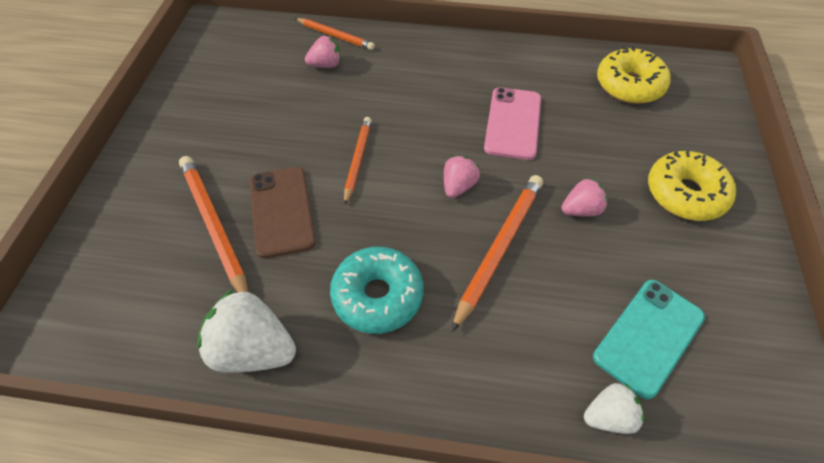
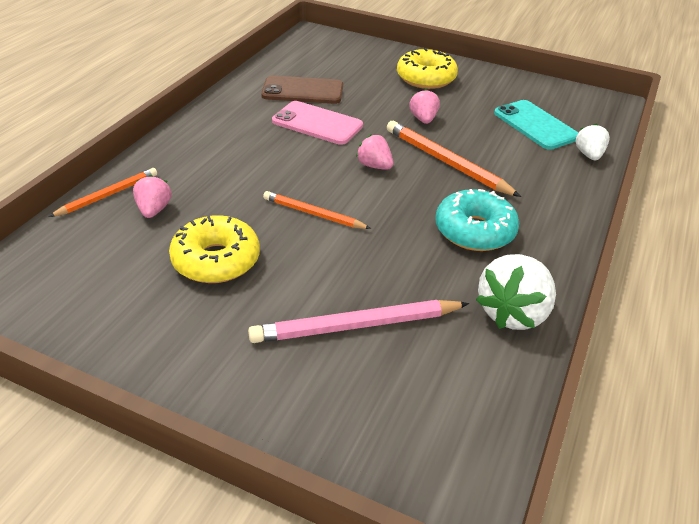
camera: 75 degrees left, 15 degrees down
(215, 225) = (355, 325): orange pencil -> pink pencil
(282, 211) = (357, 273): brown phone -> brown phone (302, 91)
(629, 85) = (308, 65): yellow donut -> yellow donut (216, 260)

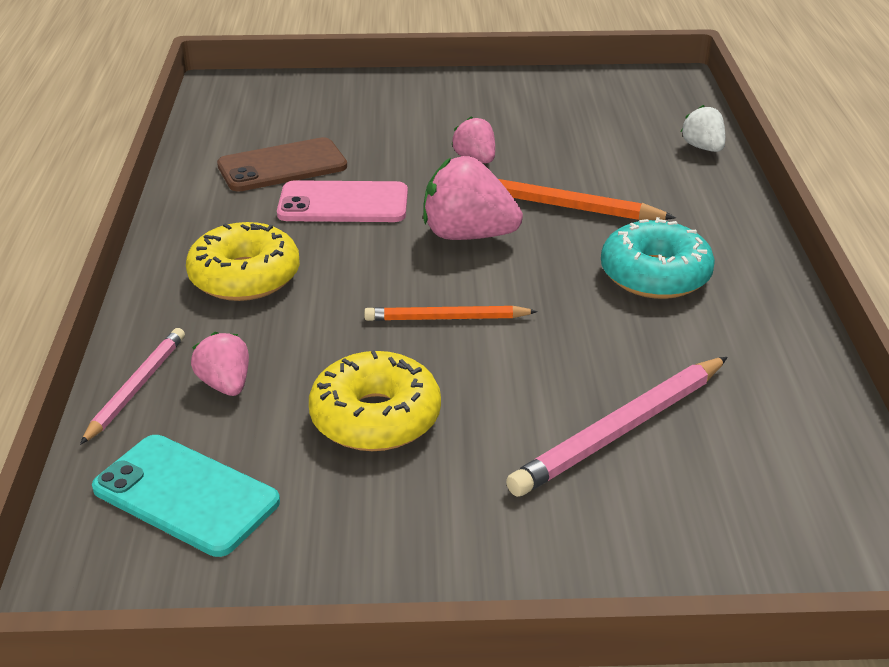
camera: 25 degrees left, 5 degrees down
(108, 195) = (137, 387): orange pencil -> pink pencil
(374, 166) = (468, 235): pink strawberry -> pink strawberry, size x1.75
(426, 78) = (431, 106): yellow donut -> yellow donut (245, 277)
(513, 313) = (775, 352): white strawberry -> none
(535, 125) = (614, 129): turquoise phone -> turquoise phone (186, 495)

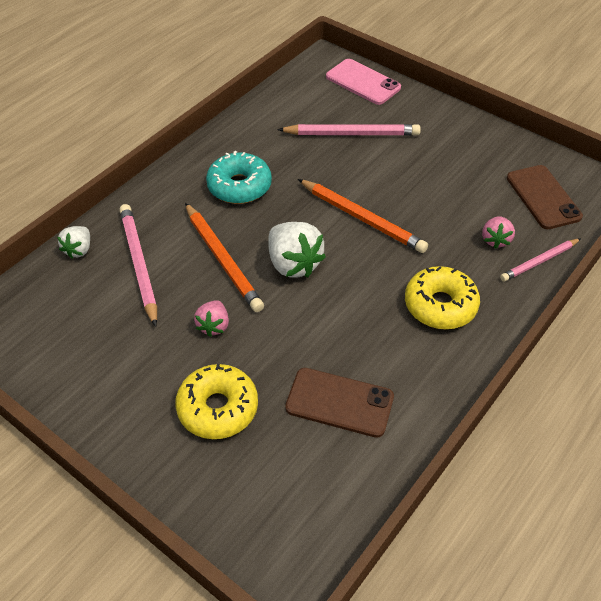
camera: 140 degrees left, 15 degrees up
(186, 495) = (543, 197): turquoise phone -> brown phone
(343, 203) = (334, 335): pink phone -> pink phone (363, 82)
(375, 418) = (441, 188): yellow donut -> yellow donut (218, 408)
(446, 318) = (362, 219): orange pencil -> orange pencil, size x1.58
(468, 235) = (293, 264): pink strawberry -> white strawberry
(626, 164) = (139, 264): none -> pink pencil

